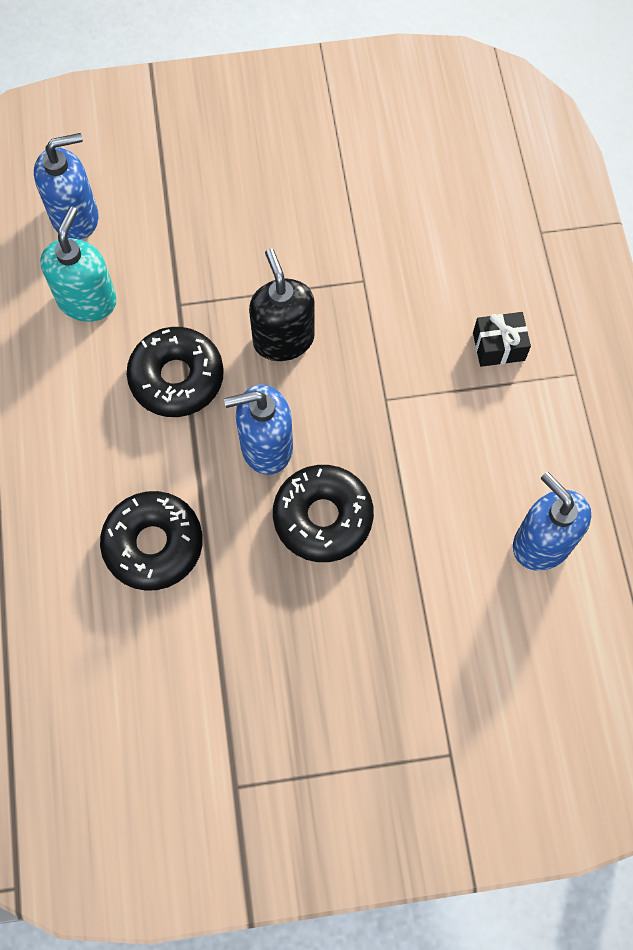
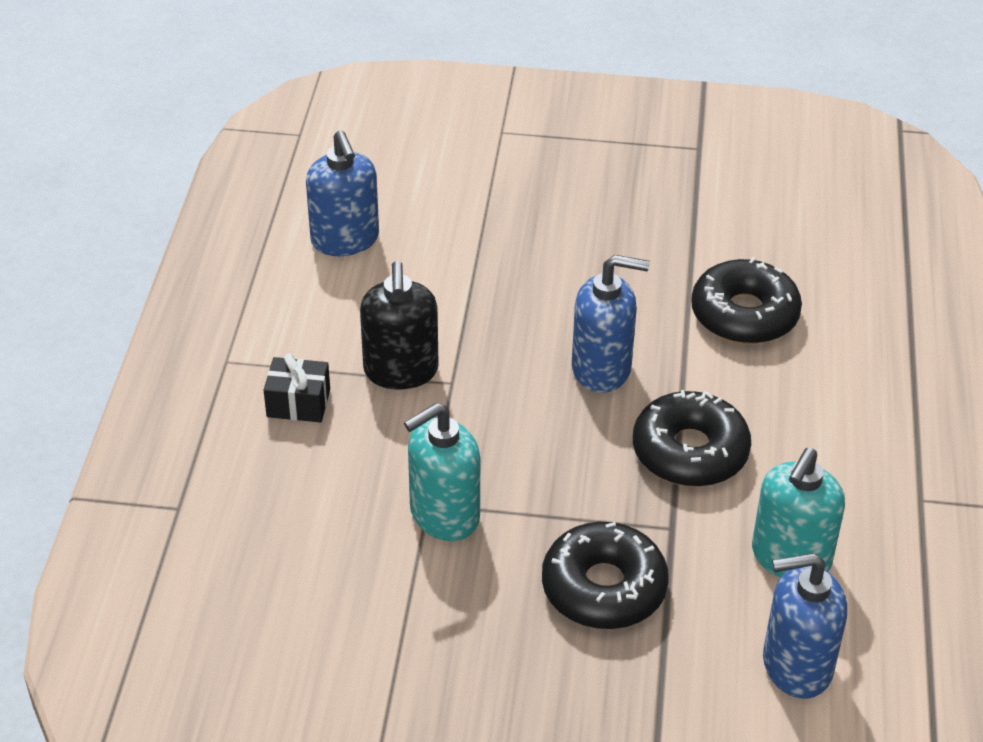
camera: 165 degrees left, 25 degrees down
(283, 339) = (550, 463): black soap dispenser -> black soap dispenser (401, 371)
(323, 517) = (559, 300): black donut -> black donut (604, 588)
(348, 273) = (444, 515): none -> turquoise soap dispenser

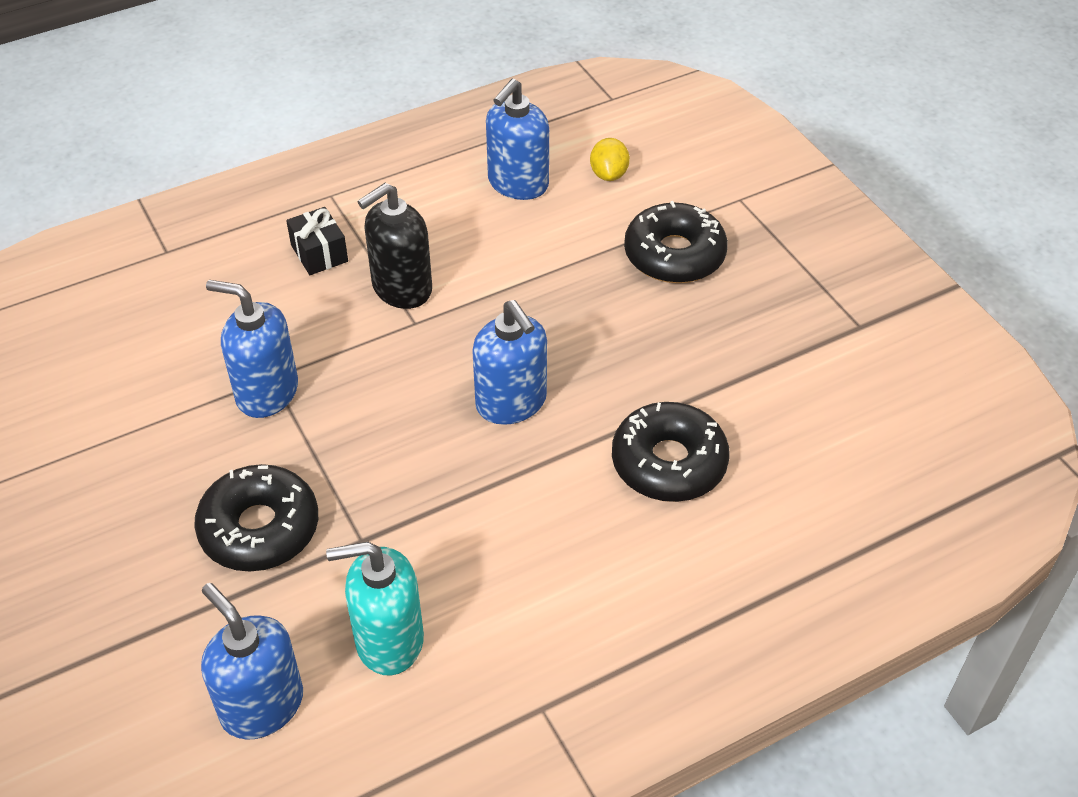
camera: 55 degrees right, 5 degrees up
(393, 184) = (609, 174): none -> yellow lemon
(444, 515) = (266, 392): turquoise soap dispenser -> blue soap dispenser
(690, 452) = (461, 508): black donut -> black donut (674, 255)

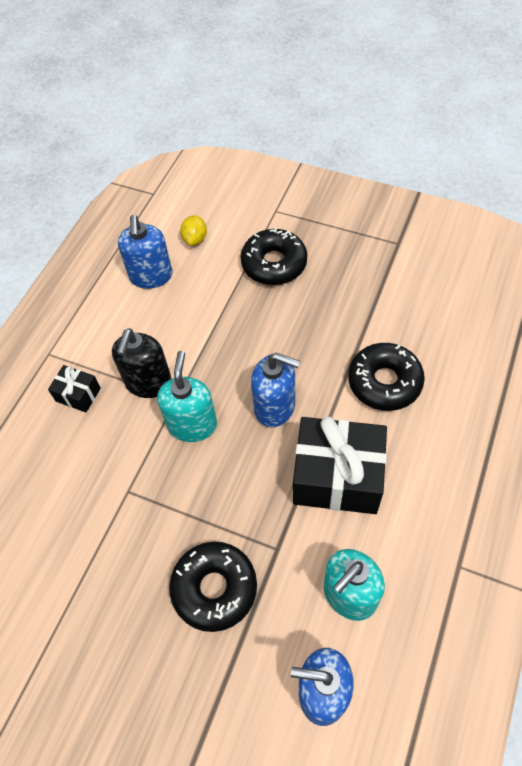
camera: 35 degrees left, 10 degrees up
(266, 392) = (134, 503): blue soap dispenser -> none
(403, 359) = (192, 424): none -> turquoise soap dispenser
(504, 519) = (337, 477): none -> black gift
(609, 174) = (195, 239): yellow lemon -> yellow lemon turned 45 degrees clockwise

